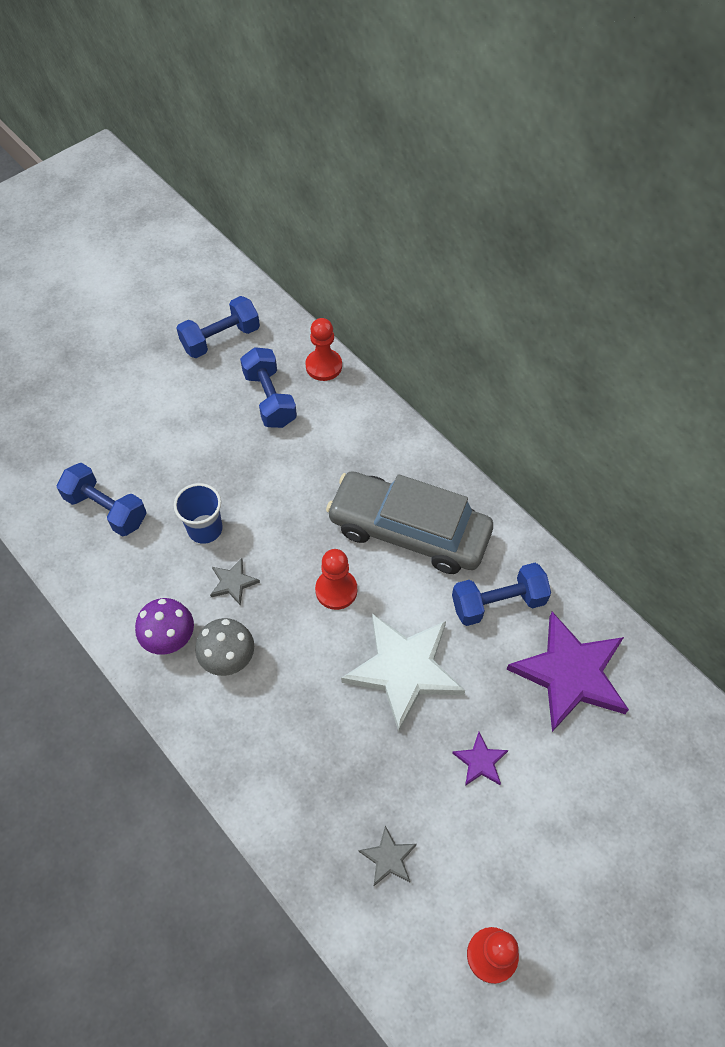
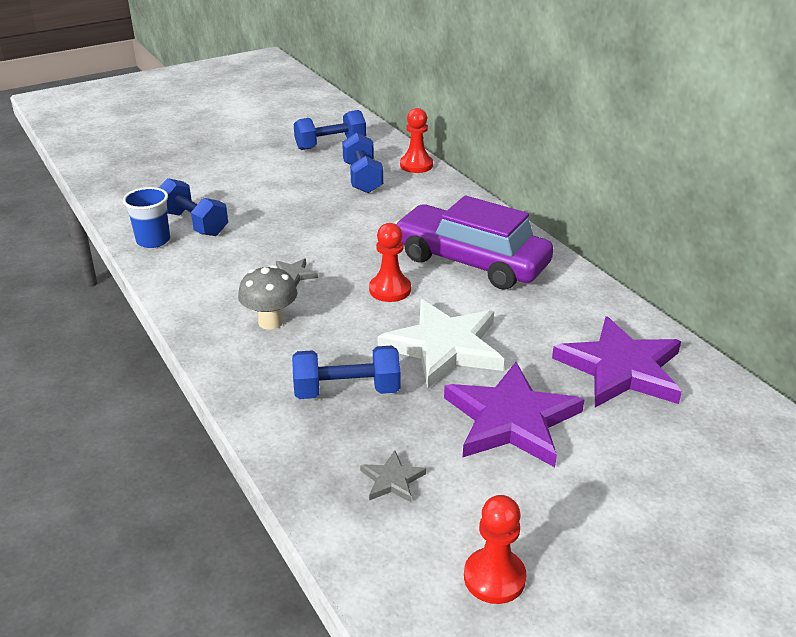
camera: 10 degrees right, 25 degrees down
(170, 640) = (219, 304): purple mushroom -> none
(205, 529) = (278, 242): blue cup -> blue cup (153, 240)
(409, 531) = (471, 261): grey car -> purple car
(480, 761) = (511, 419): purple star -> purple star, size x2.29
(498, 603) = (551, 314): blue dumbbell -> blue dumbbell (347, 391)

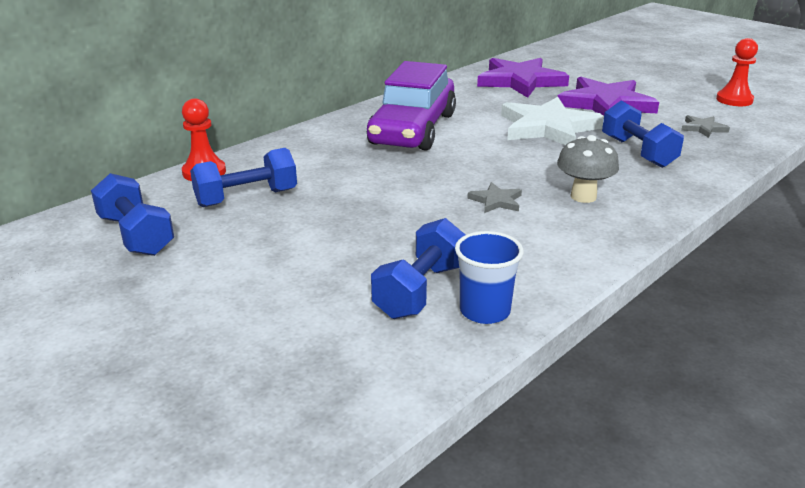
camera: 105 degrees left, 5 degrees down
(390, 290) = (485, 154): red pawn -> none

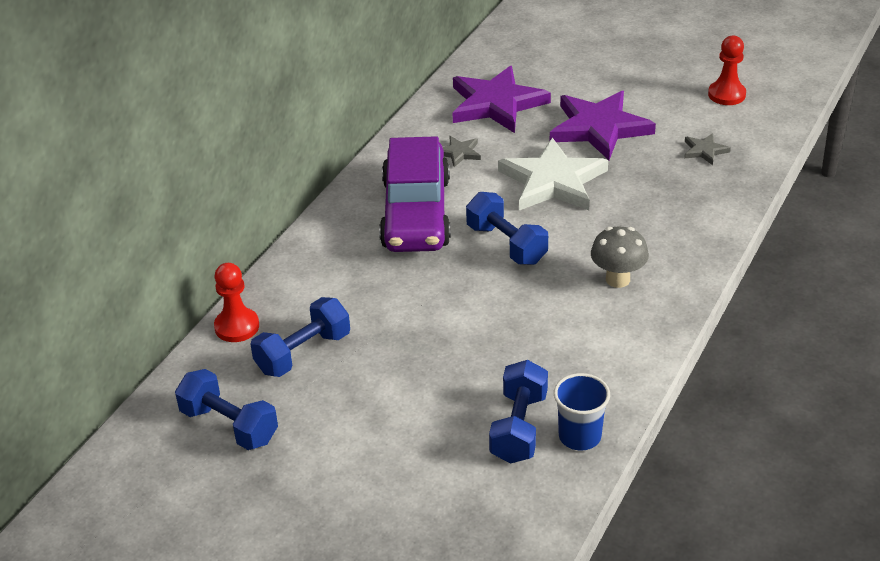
camera: 15 degrees left, 10 degrees up
(496, 201) = (541, 303): grey star -> grey star (459, 153)
(637, 152) = (650, 202): blue dumbbell -> blue dumbbell (506, 244)

